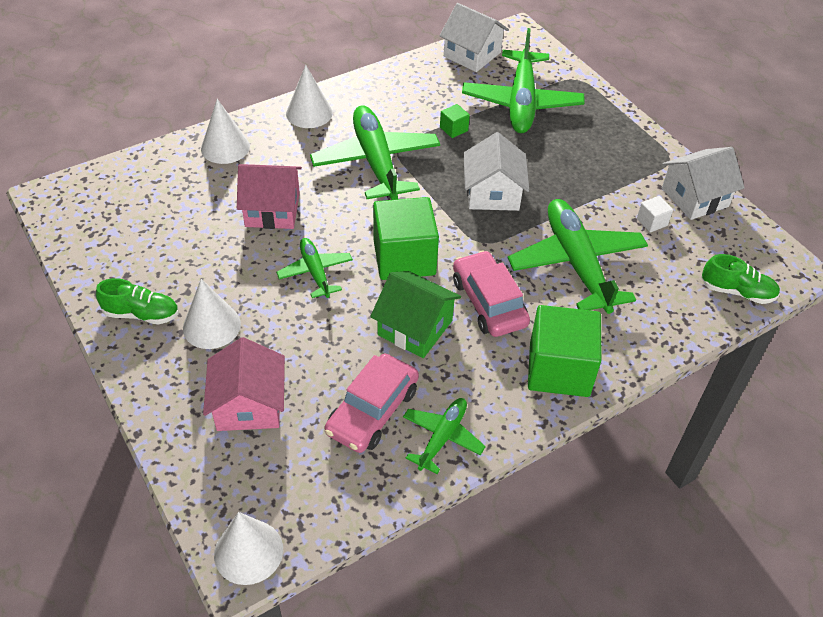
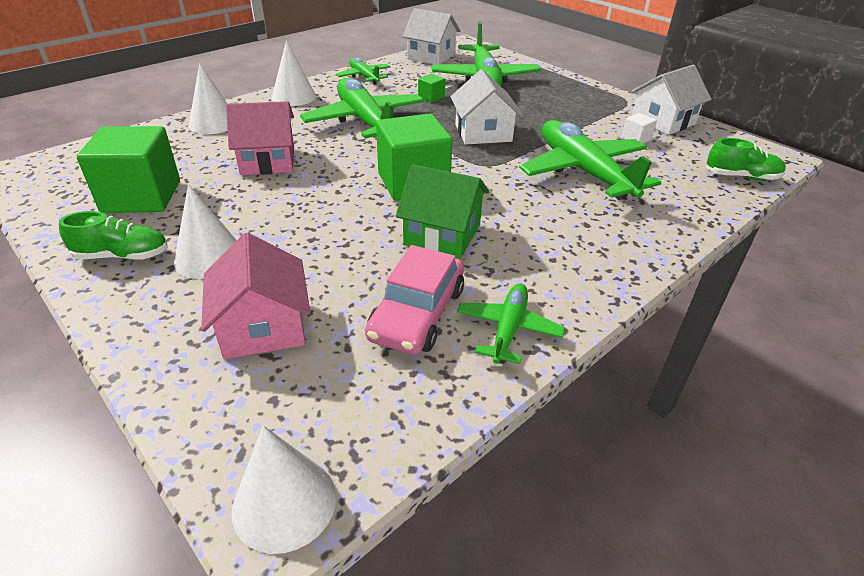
camera: 10 degrees left, 10 degrees down
(315, 272) = (322, 202): green plane -> green plane (364, 77)
(489, 302) = (511, 207): pink car -> none
(559, 369) = (608, 252): green cube -> green cube (142, 196)

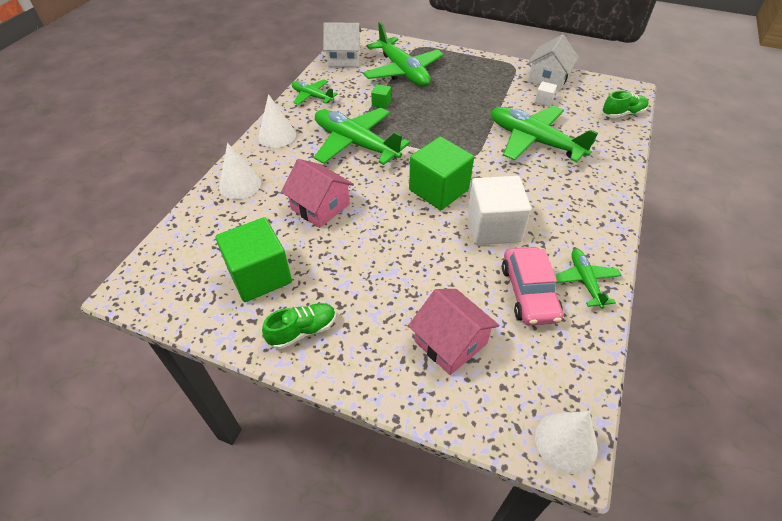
camera: 25 degrees left, 10 degrees up
(209, 257) = (364, 306): white cone -> none
(268, 161) = (320, 207): pink house -> pink house turned 75 degrees clockwise
(442, 235) = (493, 227): green house -> white cube
(483, 133) = (445, 127): white house -> none

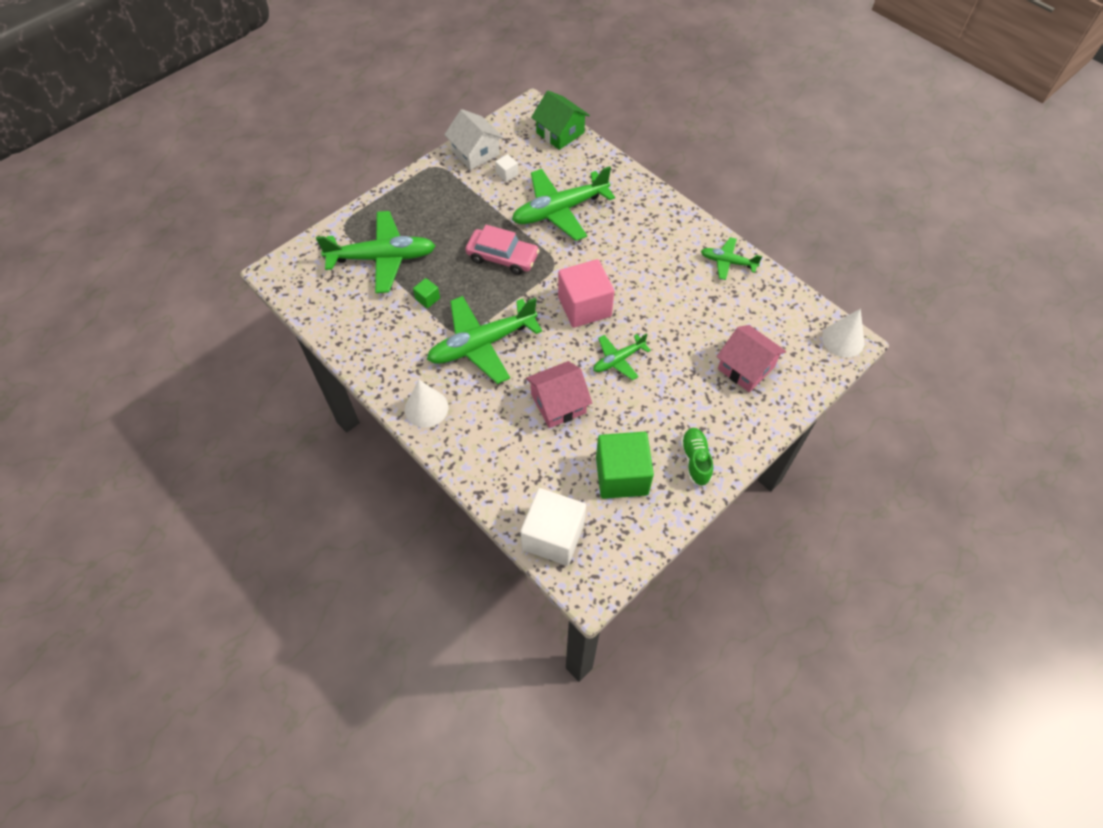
camera: 65 degrees left, 10 degrees up
(240, 184) = (489, 462): white cone -> none
(312, 96) = (374, 355): green plane -> green plane (618, 360)
(344, 58) = (317, 300): white house -> none
(438, 190) = (584, 306): green cube -> pink cube
(450, 342) = (746, 368): pink house -> pink house turned 60 degrees clockwise
(493, 227) = (647, 289): white cube -> white cube (553, 536)
(529, 292) = (723, 300): pink car -> pink car (502, 257)
(622, 114) = (560, 133): green shoe -> green house

